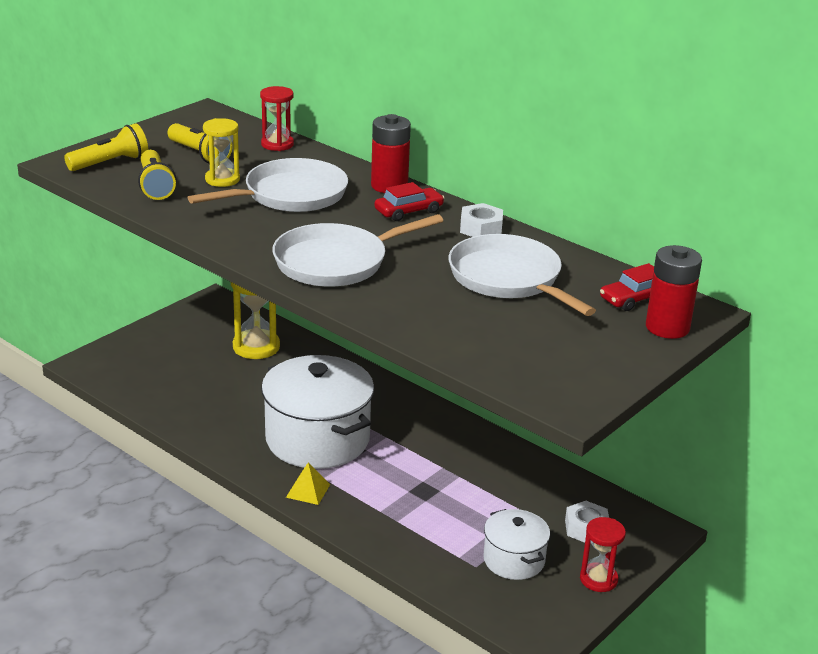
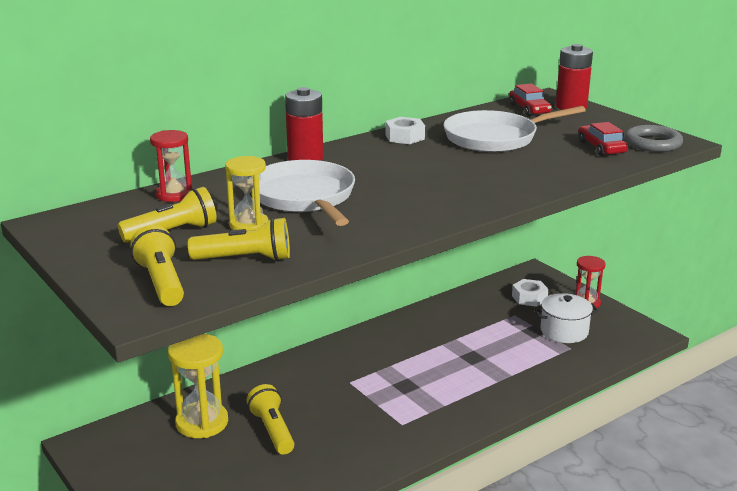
camera: 75 degrees left, 5 degrees down
(254, 383) = (272, 430): none -> yellow flashlight
(308, 491) = (462, 415): yellow pyramid -> none
(317, 439) = (383, 402): white pot -> none
(336, 262) = (454, 190): white pan -> none
(409, 211) = (362, 156): red car -> red car (601, 147)
(552, 384) = (653, 143): none -> grey ring

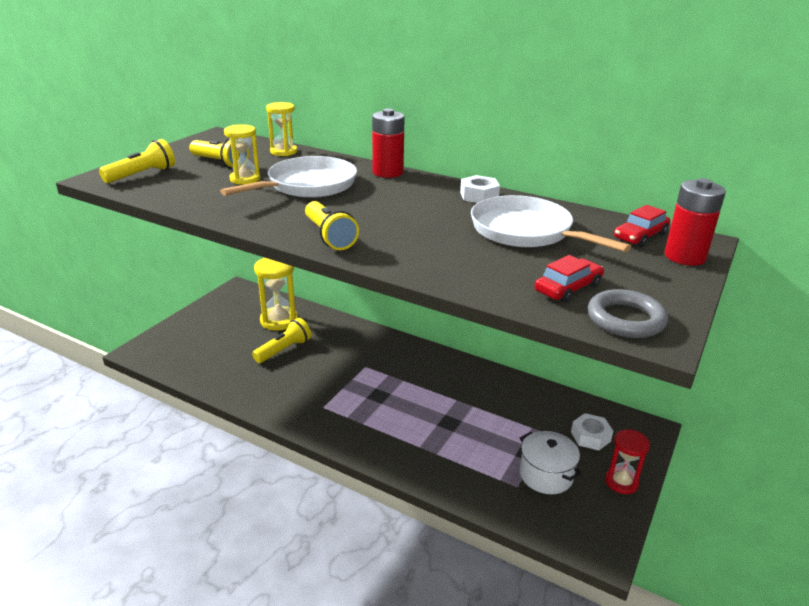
camera: 65 degrees right, 5 degrees up
(174, 195) = (283, 152): red hourglass -> yellow hourglass
(245, 259) = (186, 188): yellow flashlight -> yellow flashlight (329, 236)

